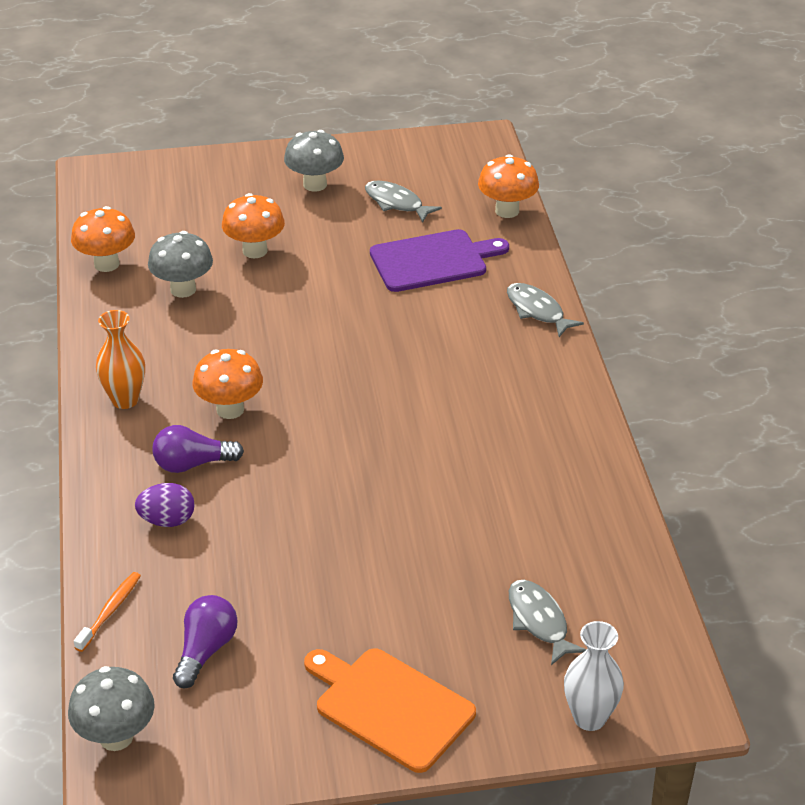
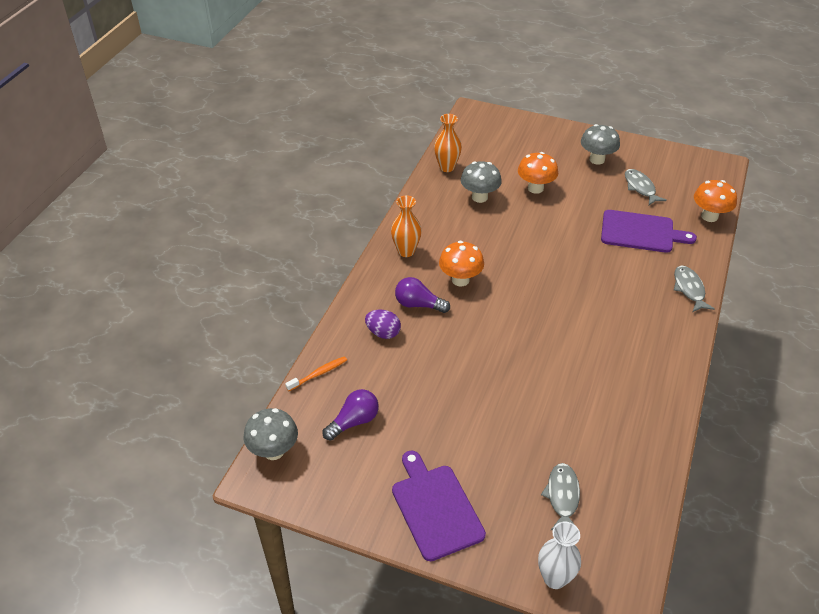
camera: 30 degrees right, 5 degrees up
(106, 264) = (447, 167): orange mushroom -> orange vase
(390, 707) = (435, 508): orange cutting board -> purple cutting board

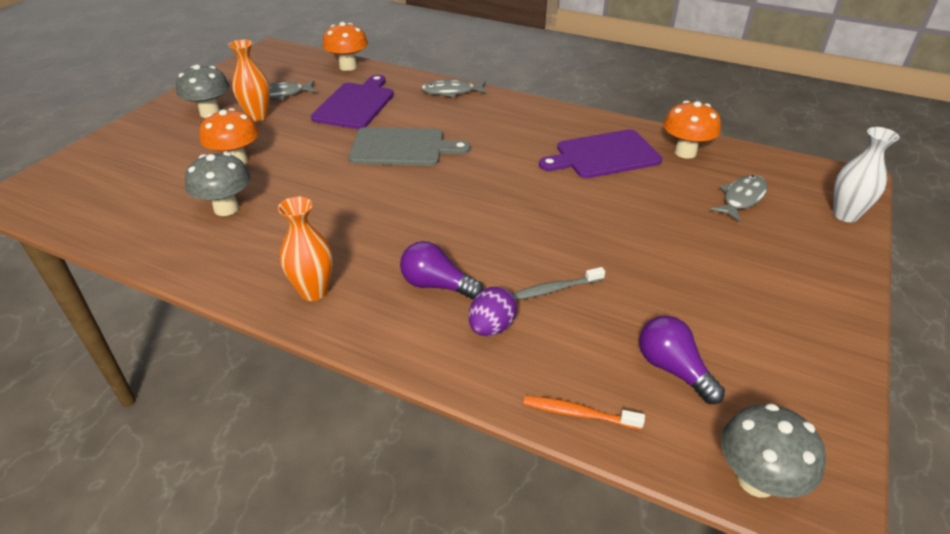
camera: 85 degrees left, 5 degrees down
(318, 374) = (579, 414): orange toothbrush -> orange toothbrush turned 45 degrees counterclockwise
(418, 304) = (437, 285): purple light bulb -> purple light bulb turned 90 degrees clockwise
(422, 364) = (556, 289): none -> grey toothbrush
(435, 508) = (795, 294): purple cutting board -> purple cutting board (604, 155)
(447, 167) = (133, 234): orange vase -> orange vase (258, 116)
(460, 280) = (395, 241): orange mushroom -> orange mushroom (685, 152)
(562, 496) = (741, 198): grey fish -> grey fish turned 120 degrees clockwise
(580, 268) = (402, 147): none -> grey cutting board

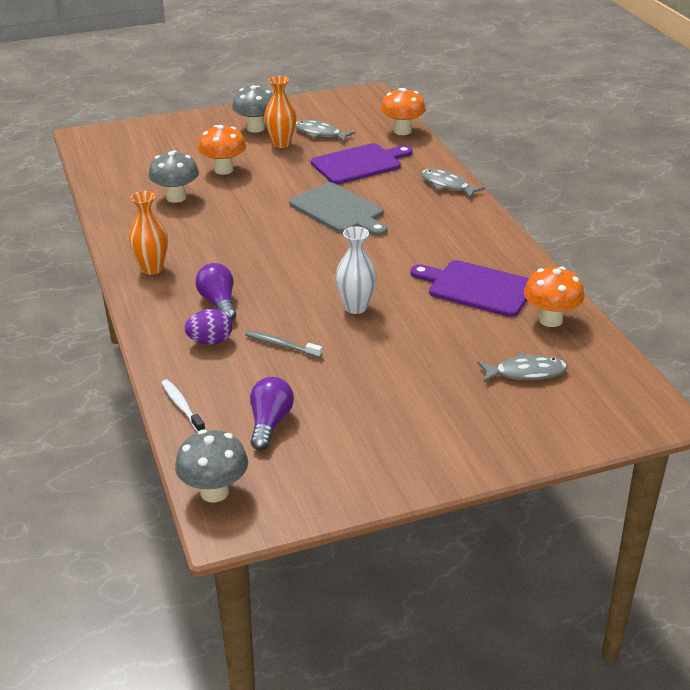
camera: 45 degrees right, 5 degrees down
(579, 414) = (182, 406): orange toothbrush -> white toothbrush
(845, 215) = (590, 430): white vase -> white vase (356, 307)

